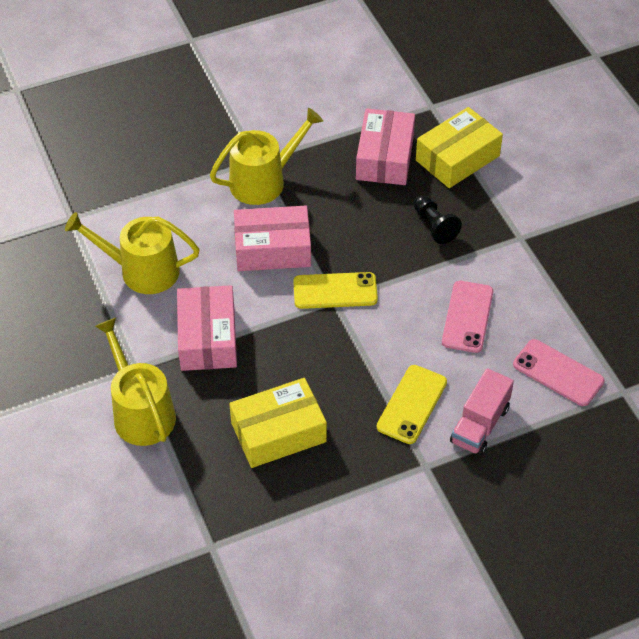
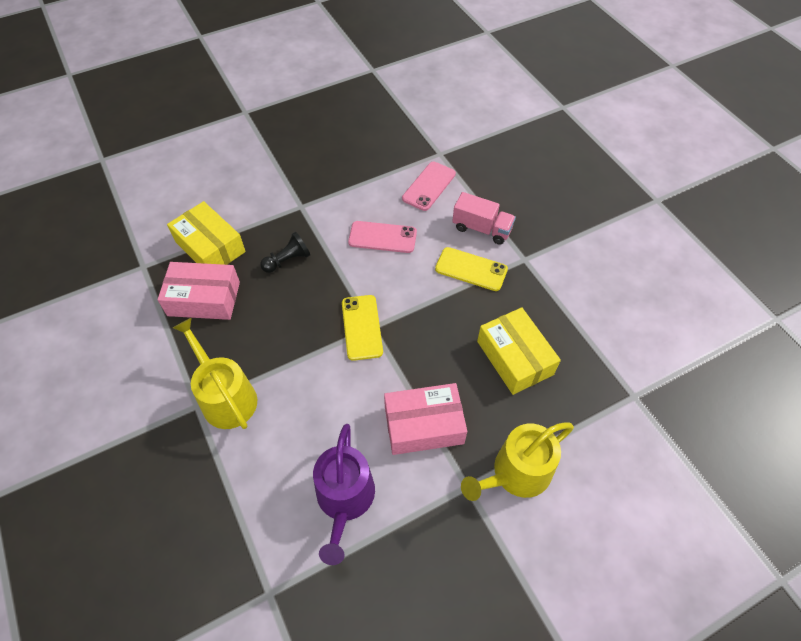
camera: 95 degrees left, 5 degrees up
(142, 270) = (344, 499): yellow watering can -> purple watering can
(272, 249) = (314, 381): pink box -> none

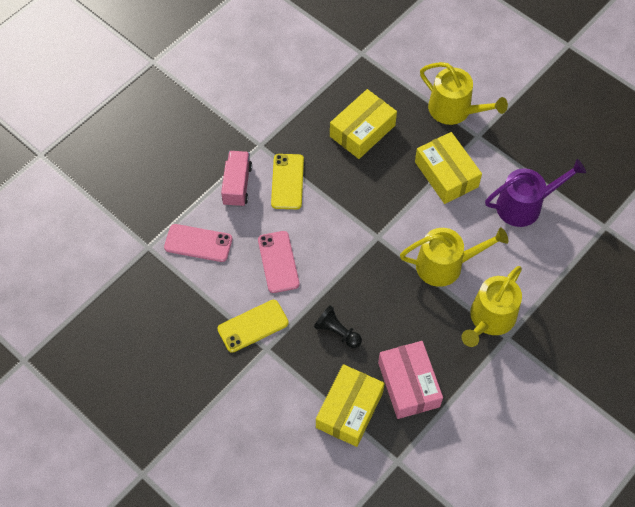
camera: 110 degrees left, 5 degrees up
(309, 378) = (445, 265): none -> yellow watering can
(362, 327) = (381, 244): yellow phone -> yellow phone (253, 326)
(424, 425) = (446, 174): pink box -> yellow box

